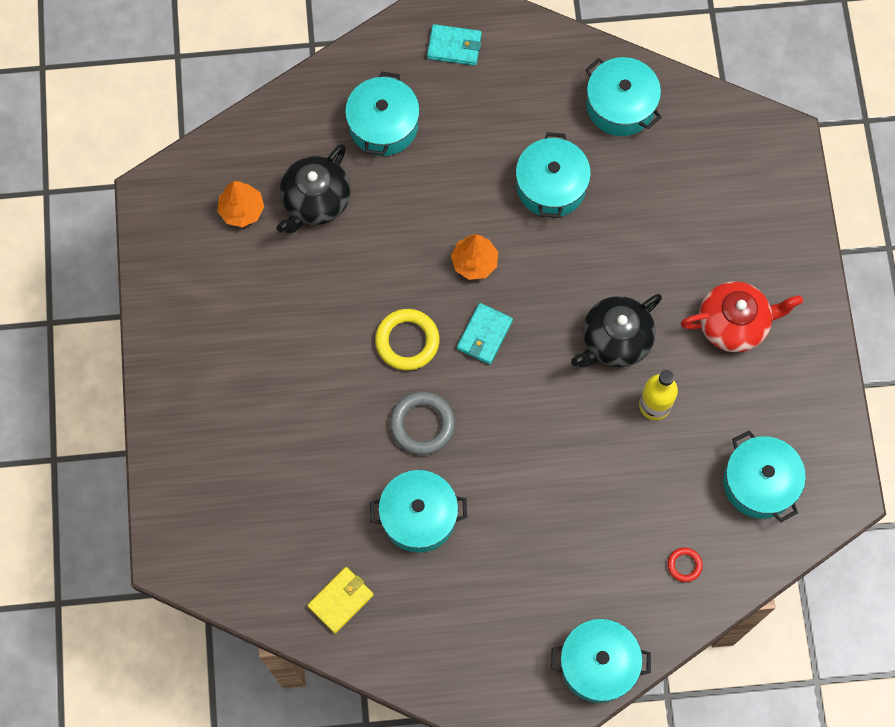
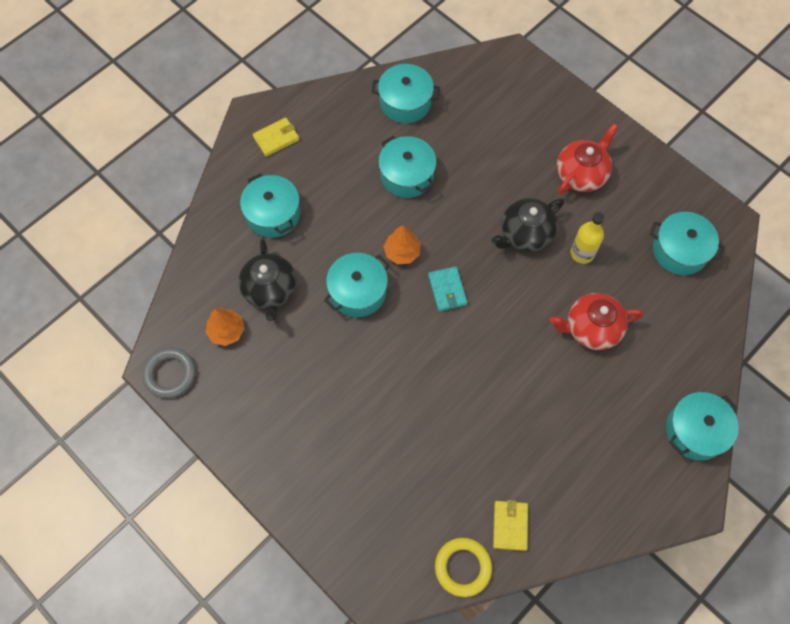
camera: 40 degrees left, 5 degrees down
(407, 341) = (404, 330): yellow ring -> yellow ring (463, 567)
(418, 516) = (509, 431): turquoise pot -> turquoise pot (358, 291)
(422, 424) = (459, 373): grey ring -> grey ring (170, 374)
(454, 46) = (276, 138): turquoise wallet -> yellow wallet
(591, 486) = (591, 328): none -> red teapot
(615, 340) = (525, 234): black teapot -> black teapot turned 45 degrees clockwise
(684, 565) = (685, 331): red ring -> none

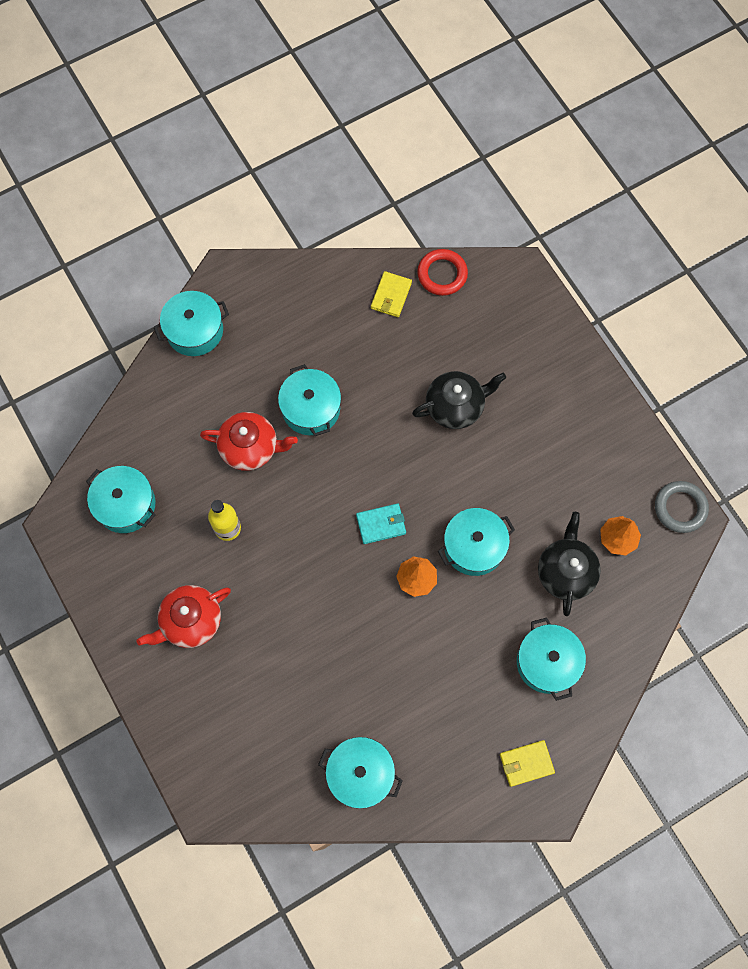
camera: 165 degrees left, 5 degrees up
(407, 175) = (386, 672): turquoise pot -> turquoise pot (311, 408)
(447, 290) = (381, 524): turquoise wallet -> turquoise wallet turned 75 degrees clockwise
(463, 567) = (442, 274): yellow ring -> red ring
(525, 234) = (279, 565): black teapot -> black teapot (455, 406)

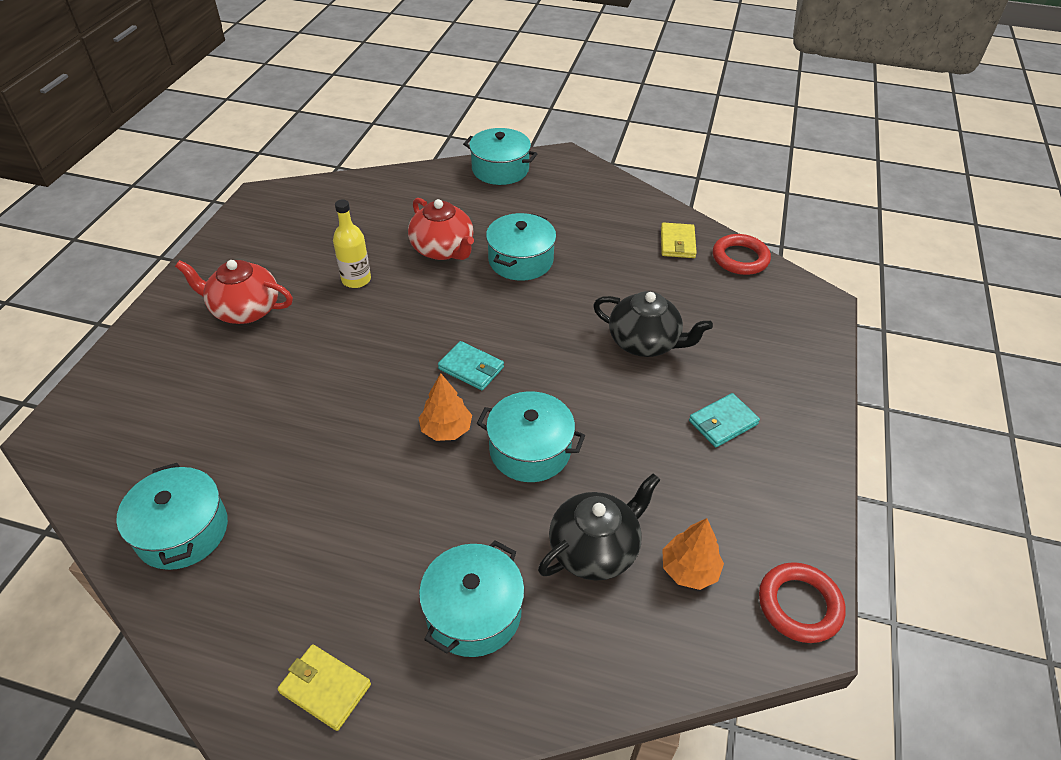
camera: 45 degrees right, 25 degrees down
(125, 504) = (314, 218): turquoise pot -> none
(391, 296) = (677, 243): yellow wallet -> yellow wallet turned 60 degrees counterclockwise
(551, 427) = (723, 422): none -> turquoise wallet
(680, 508) = (799, 605): grey ring -> red ring

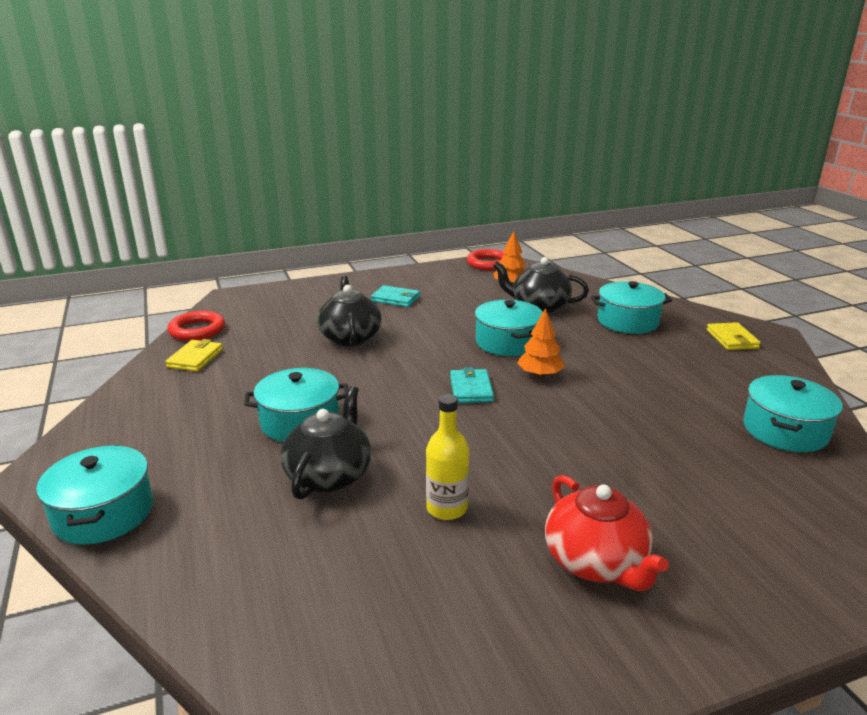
camera: 125 degrees left, 20 degrees down
(443, 249) = (329, 475): red teapot -> black teapot
(677, 243) = (195, 358): yellow wallet -> yellow wallet turned 45 degrees counterclockwise

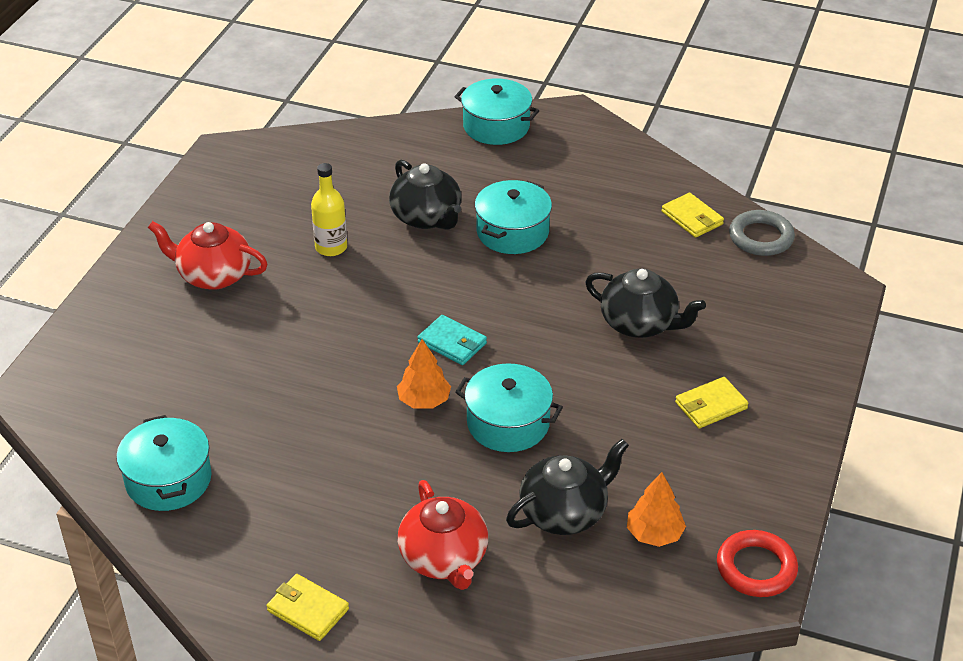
camera: 130 degrees right, 15 degrees up
(197, 330) = (761, 237): red ring -> grey ring
(395, 299) = (711, 405): turquoise wallet -> yellow wallet
(628, 321) = (444, 558): turquoise pot -> red teapot

